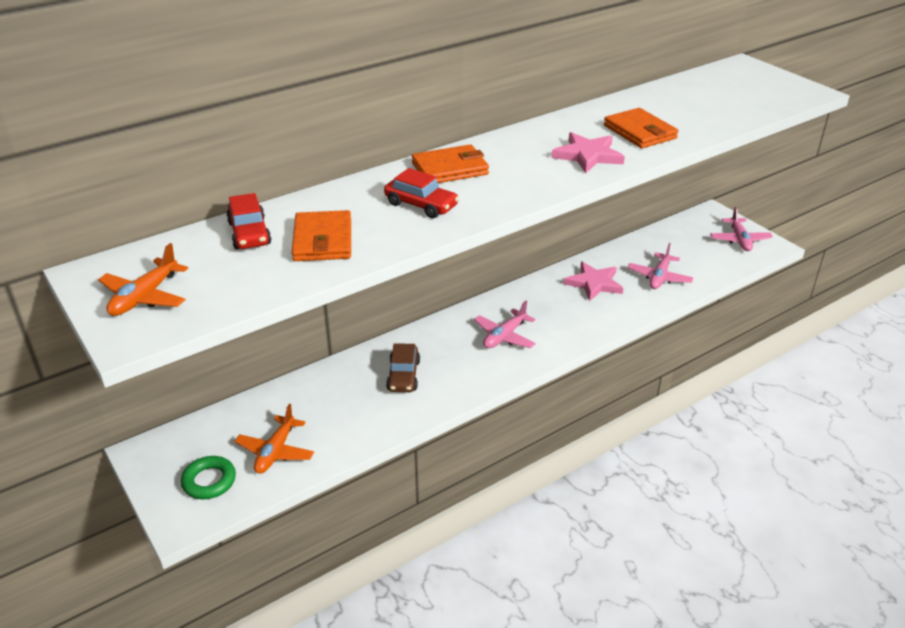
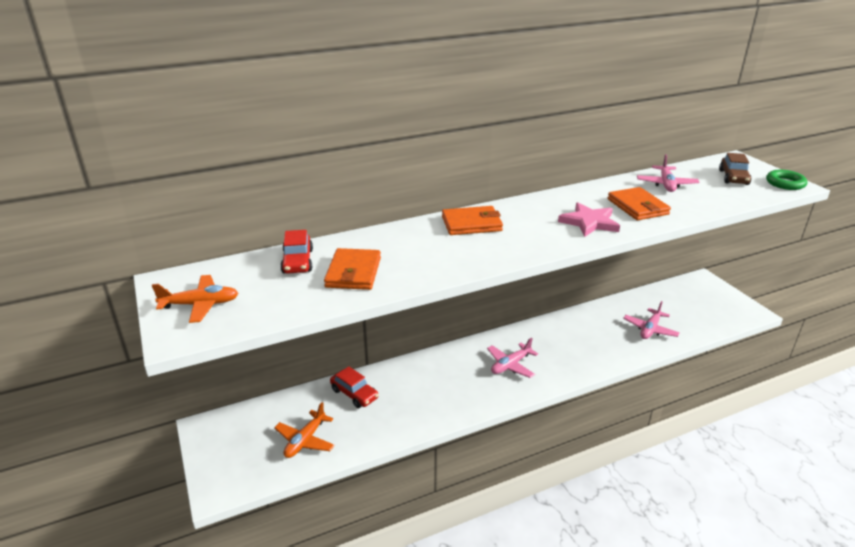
camera: 10 degrees right, 5 degrees down
(144, 297) = (200, 305): orange plane -> orange plane turned 135 degrees counterclockwise
(209, 481) = (247, 458): green ring -> green ring (785, 183)
(403, 376) = (421, 389): brown car -> brown car (733, 177)
(421, 205) = (440, 251): red car -> red car (354, 394)
(594, 283) = (593, 329): pink star -> none
(739, 240) = (724, 304): pink plane -> pink plane (666, 184)

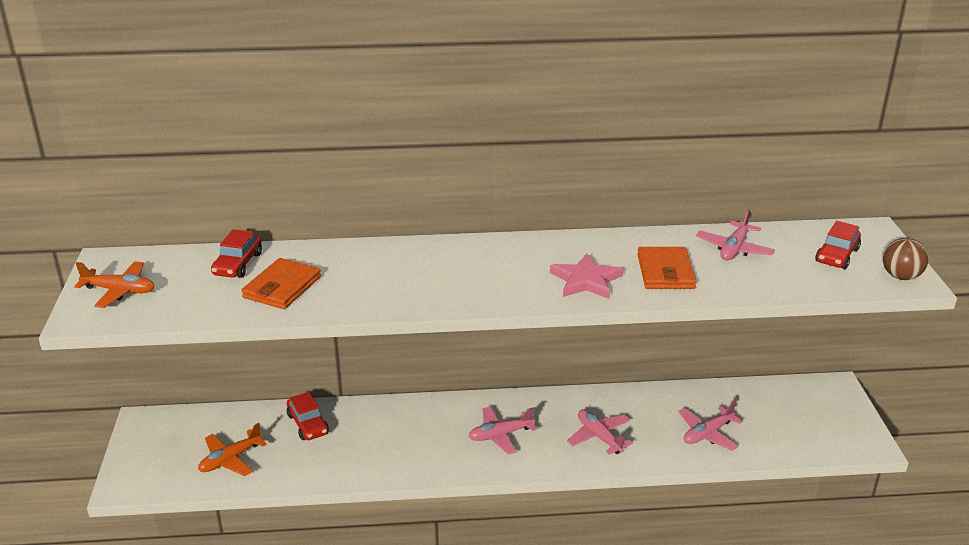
camera: 20 degrees right, 0 degrees up
(471, 224) = (449, 256): orange wallet -> none
(581, 349) = (599, 437): none -> pink plane
(733, 177) = (837, 255): brown car -> red car
(785, 183) = (901, 276): green ring -> brown ball

